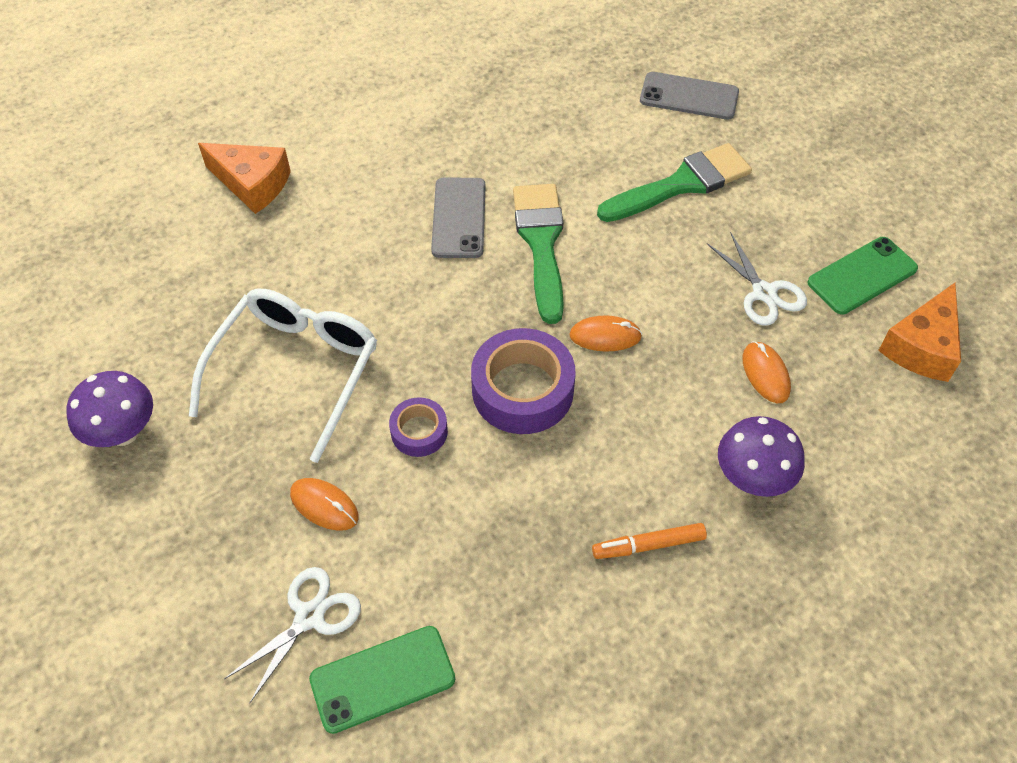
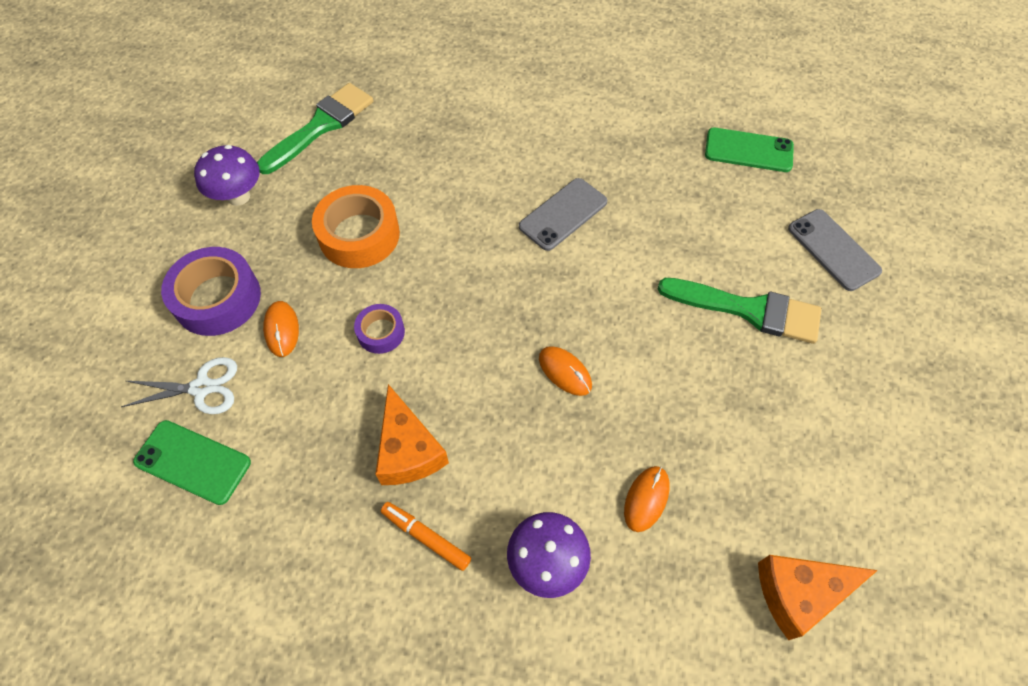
camera: 45 degrees right, 5 degrees up
(252, 184) = (466, 100): orange cheese -> orange cheese (408, 450)
(295, 371) = (359, 235): white glasses -> orange tape
(522, 390) = (470, 361): purple tape -> purple tape (217, 298)
(541, 243) = (597, 273): green brush -> green brush (321, 126)
(764, 293) = (717, 440): white scissors -> none
(862, 276) = (815, 495): green phone -> green phone (748, 150)

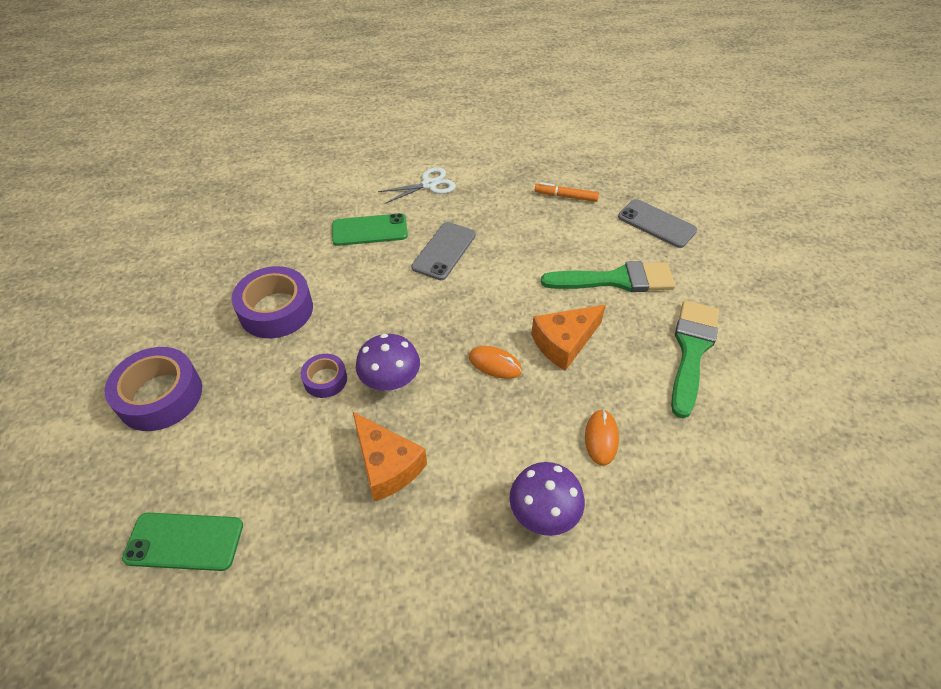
camera: 20 degrees left, 10 degrees down
(202, 388) = (171, 475): white scissors -> white scissors (429, 185)
(238, 196) = (151, 309): purple mushroom -> purple mushroom (391, 382)
(282, 330) = (232, 403): orange mouse -> none
(321, 126) = (210, 237): green brush -> green brush (691, 351)
(359, 235) = (276, 310): orange tape -> purple tape
(426, 537) = (431, 530): orange marker -> orange marker (566, 196)
(748, 150) = (566, 174): green phone -> green phone (370, 230)
(799, 593) = (747, 468): orange cheese -> orange cheese (564, 343)

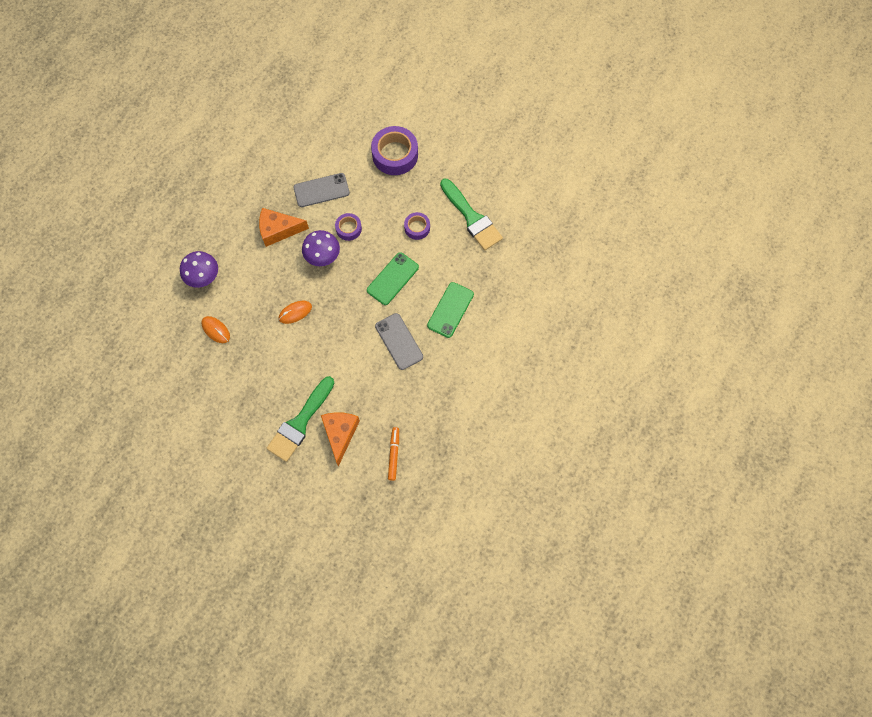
camera: 125 degrees right, 20 degrees up
(184, 541) = (305, 139): green phone -> green phone (393, 279)
(276, 310) = (417, 228): purple tape -> purple tape, size x0.54
(429, 185) = (471, 373): white scissors -> none
(564, 343) = (280, 357): orange cheese -> orange cheese (340, 434)
(566, 196) = (394, 454): orange marker -> orange marker turned 45 degrees counterclockwise
(656, 223) = (324, 492): grey phone -> grey phone (321, 190)
(691, 351) = (223, 419): green brush -> green brush (471, 218)

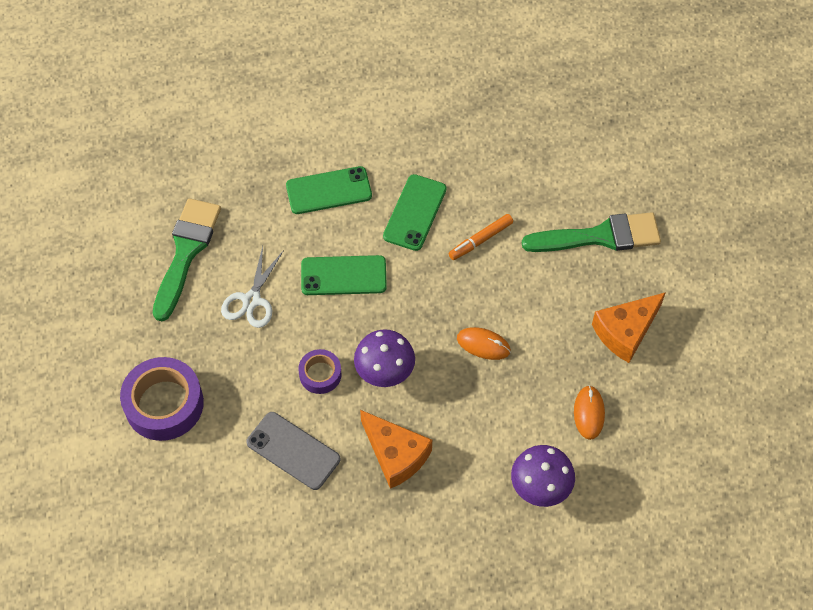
camera: 130 degrees left, 10 degrees down
(340, 434) = (572, 190): orange cheese -> orange cheese (625, 332)
(394, 454) = (542, 127): orange marker -> orange marker (480, 240)
(399, 341) = (415, 212): grey phone -> green phone
(417, 228) = (251, 300): purple tape -> white scissors

